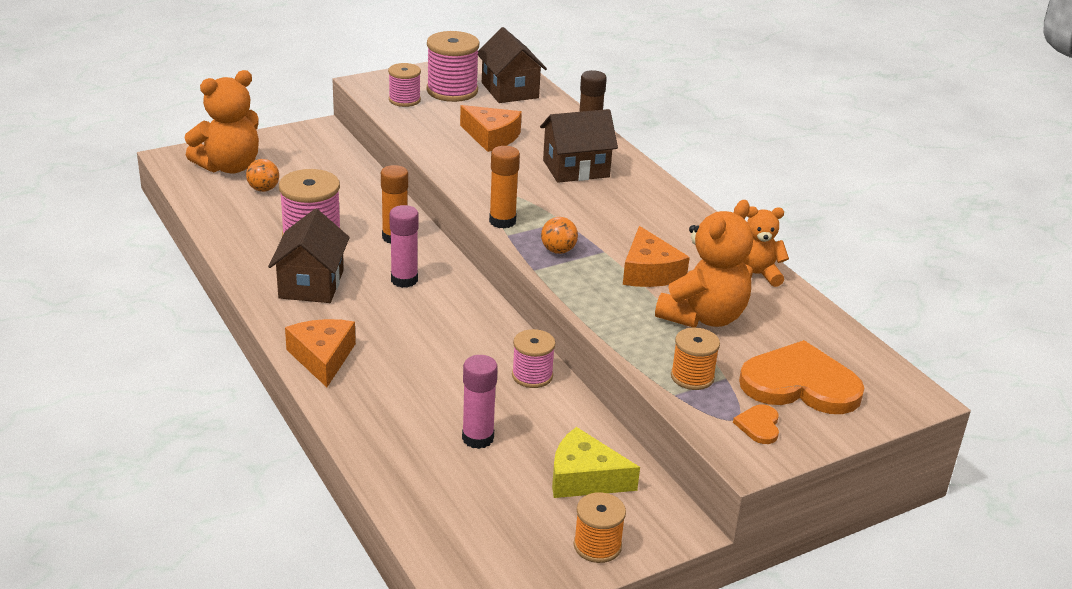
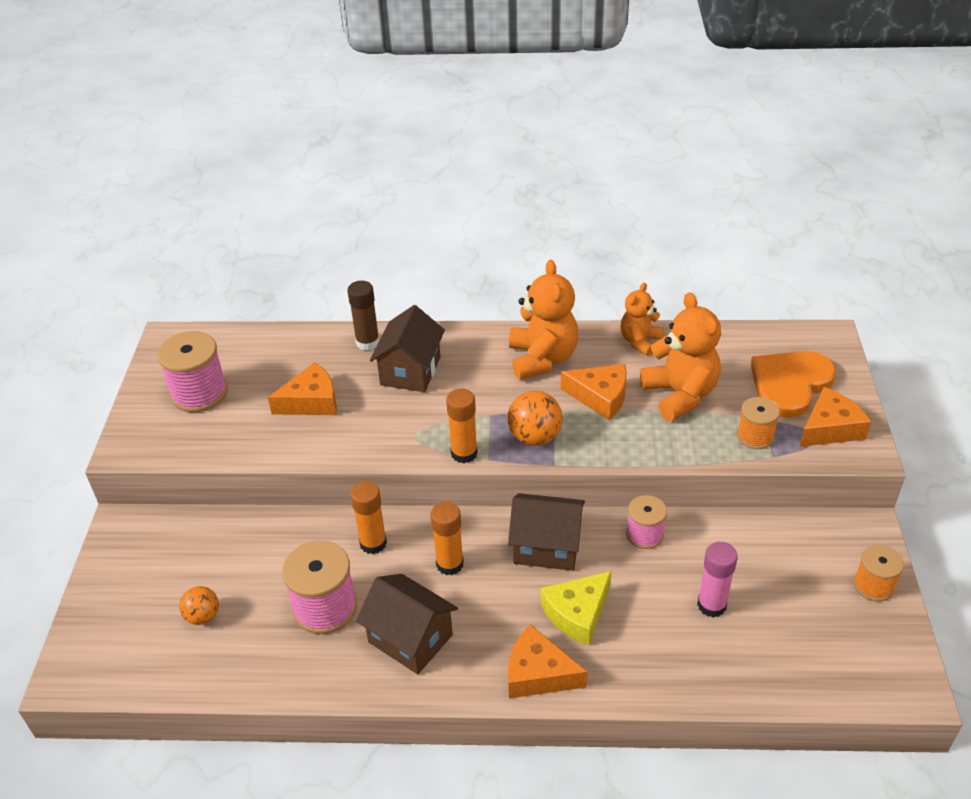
camera: 55 degrees left, 10 degrees up
(229, 167) = (131, 631): orange teddy bear -> orange teddy bear (542, 359)
(404, 100) = (186, 434): pink spool -> none
(404, 280) = (449, 564): pink glue stick -> orange glue stick
(510, 90) = (235, 354): brown house -> brown house (546, 546)
(558, 250) = (535, 437): orange ball -> orange ball, size x1.57
(584, 478) = (791, 558): yellow cheese -> yellow cheese (577, 613)
(759, 425) = (830, 428): orange heart -> orange cheese

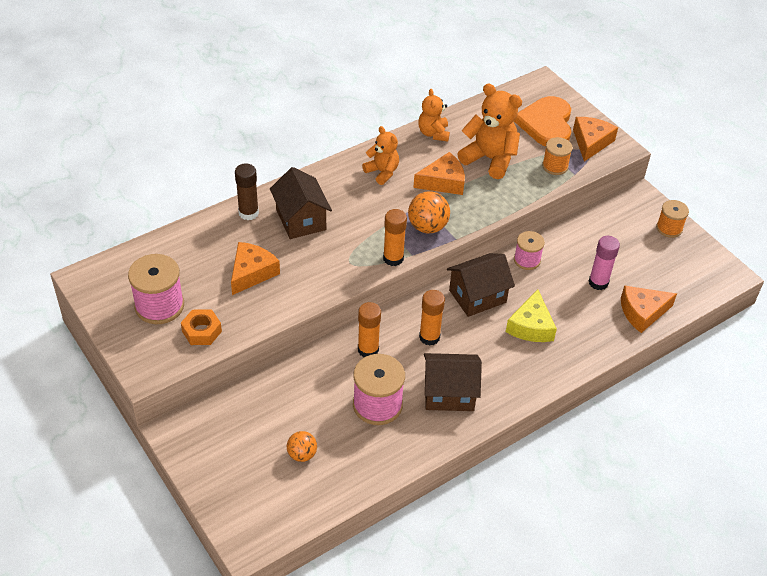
camera: 40 degrees left, 5 degrees up
(209, 436) = (201, 331): none -> orange nut
(538, 673) = (540, 372): orange cheese -> orange cheese (642, 312)
(542, 359) = (382, 172): orange teddy bear -> orange teddy bear, size x0.61

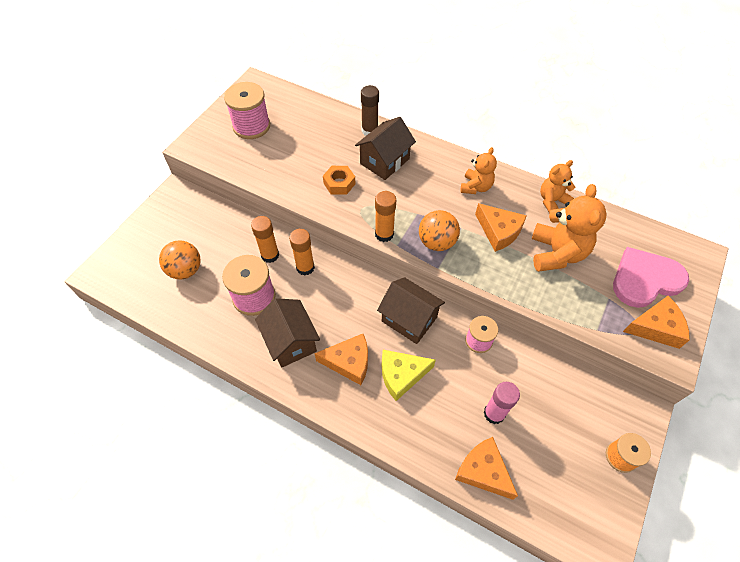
camera: 65 degrees right, 10 degrees up
(201, 331) = (241, 157): orange nut -> orange nut (339, 183)
(252, 273) = (312, 158): orange cheese -> orange cheese (349, 362)
(302, 454) = (185, 270): orange ball -> orange ball, size x1.57
(429, 337) = (342, 303): orange glue stick -> orange glue stick (270, 255)
(546, 124) = (645, 279): orange heart -> pink heart
(555, 166) = (593, 309): orange spool -> none

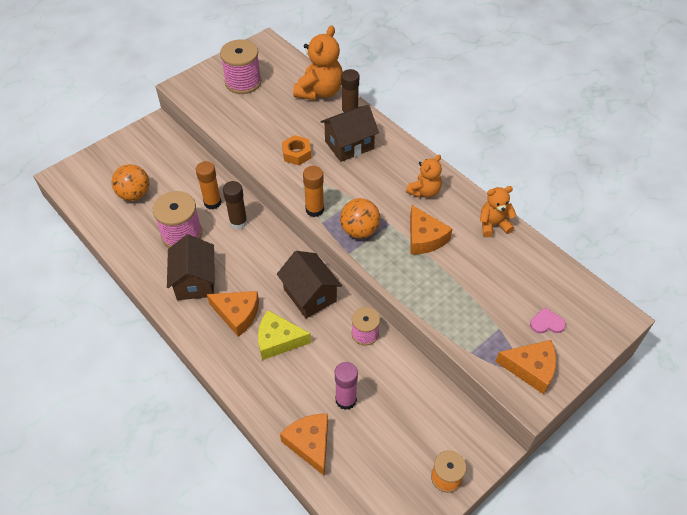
camera: 20 degrees right, 5 degrees down
(305, 267) = (238, 222): orange glue stick -> brown glue stick
(556, 253) = (470, 273): orange teddy bear -> orange teddy bear (320, 91)
(645, 279) = (546, 323): pink heart -> pink heart, size x0.43

